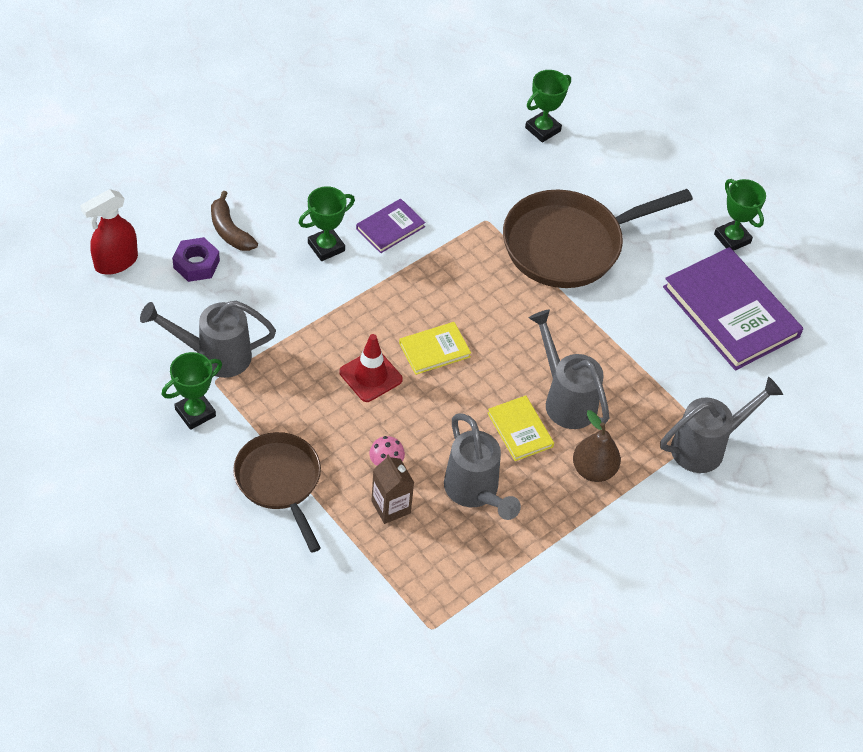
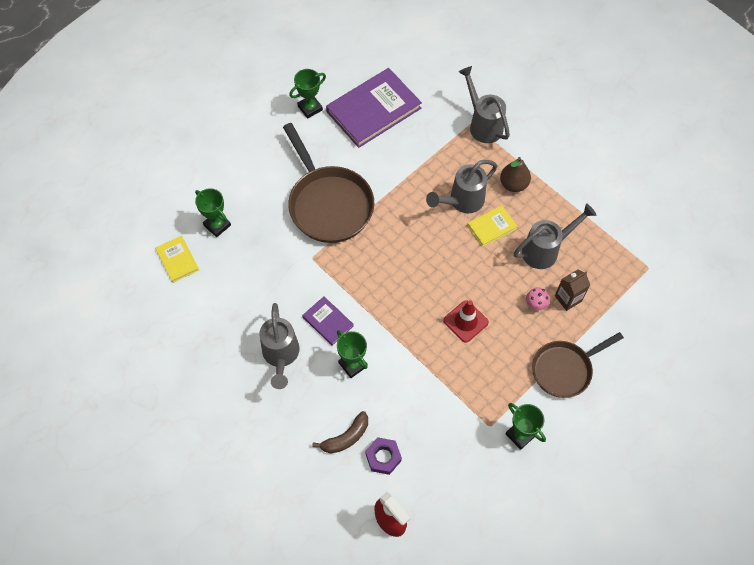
camera: 90 degrees left, 10 degrees up
(214, 355) = (467, 430): grey watering can -> grey watering can (281, 356)
(434, 350) = (436, 283): yellow book -> yellow book (177, 260)

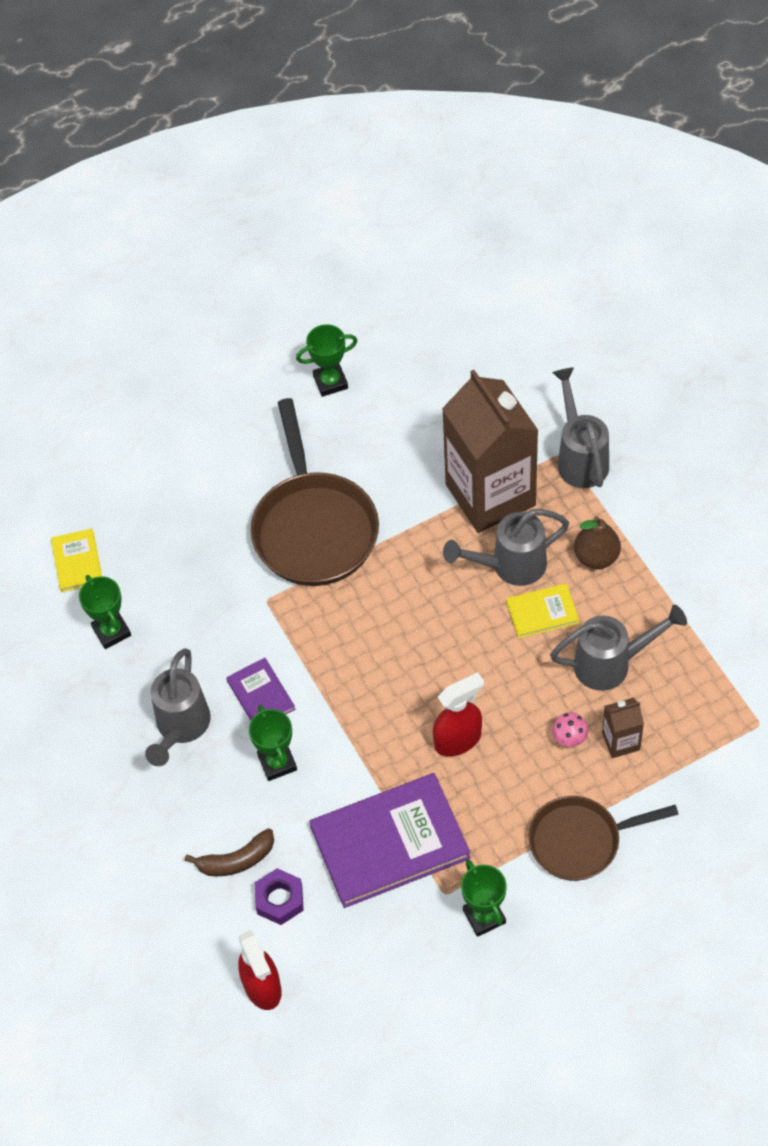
camera: 20 degrees right, 5 degrees down
(217, 225) = (146, 525): green trophy -> green trophy (111, 631)
(373, 110) = (423, 403): purple book -> purple book (389, 842)
(434, 159) = (490, 495): none -> brown carton
(465, 321) = (458, 739): red traffic cone -> red spray bottle

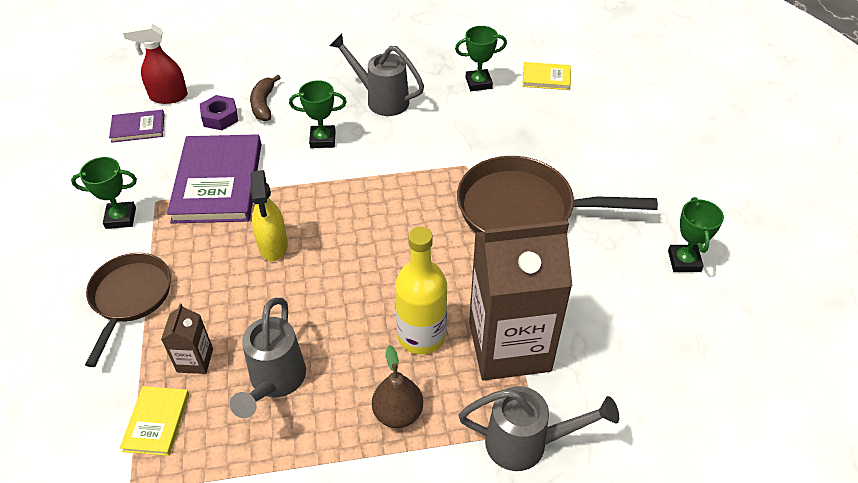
camera: 105 degrees right, 10 degrees down
(261, 695) = (383, 144): purple book -> purple book (138, 128)
(458, 739) = (273, 246): red spray bottle -> yellow spray bottle
(510, 566) = (421, 336): grey watering can -> yellow bottle
(542, 612) = (359, 345): yellow book -> yellow book (157, 422)
(569, 739) = (223, 322): pink mushroom -> none

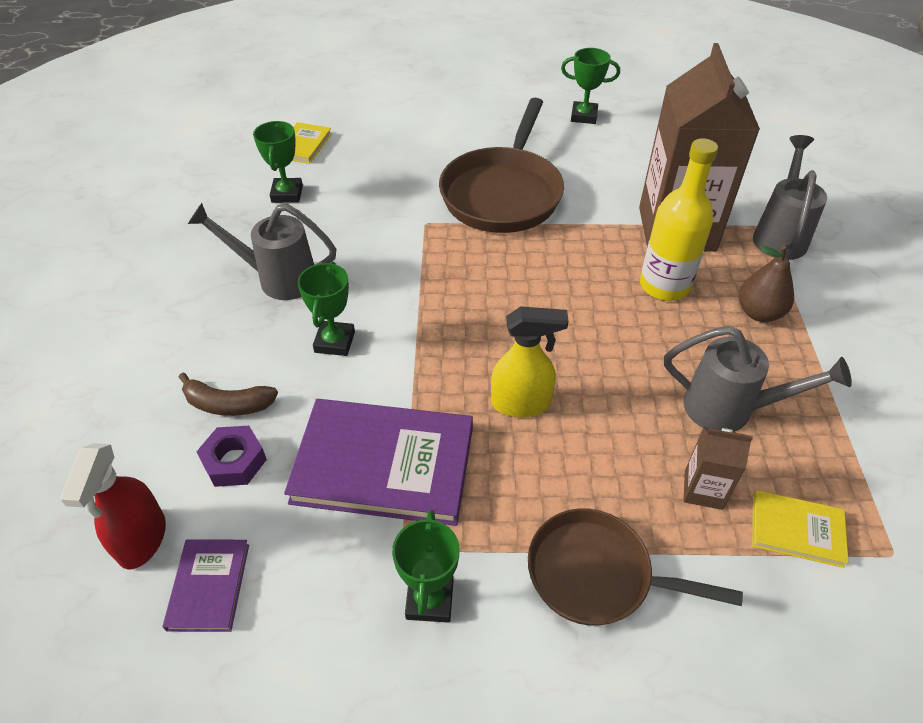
camera: 80 degrees left, 0 degrees up
(381, 99) = (277, 279): grey watering can -> grey watering can turned 60 degrees clockwise

